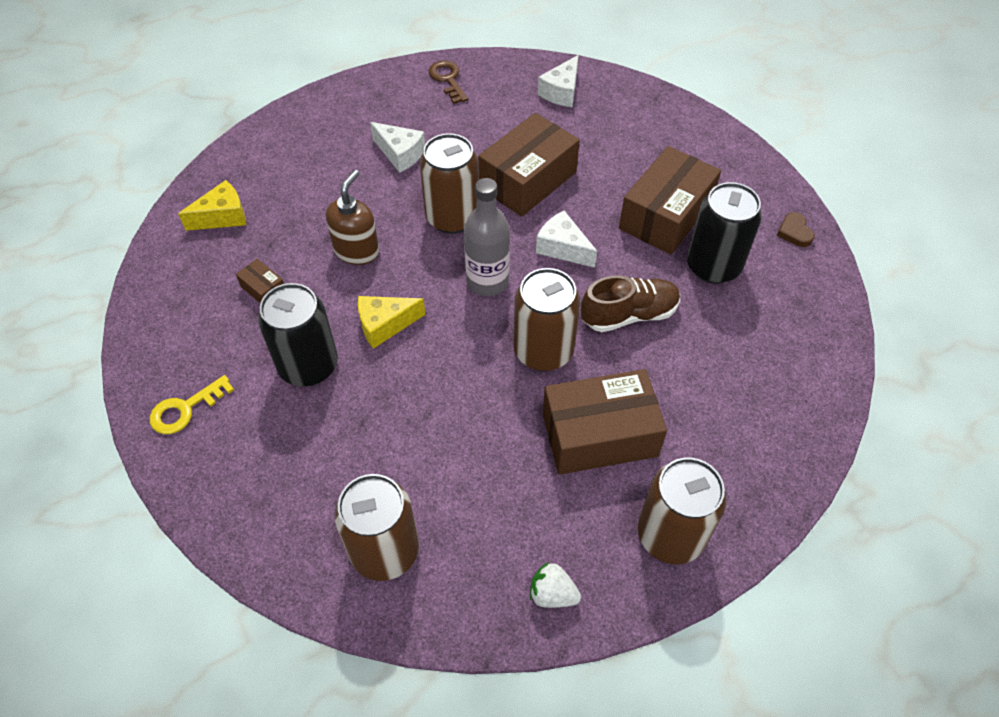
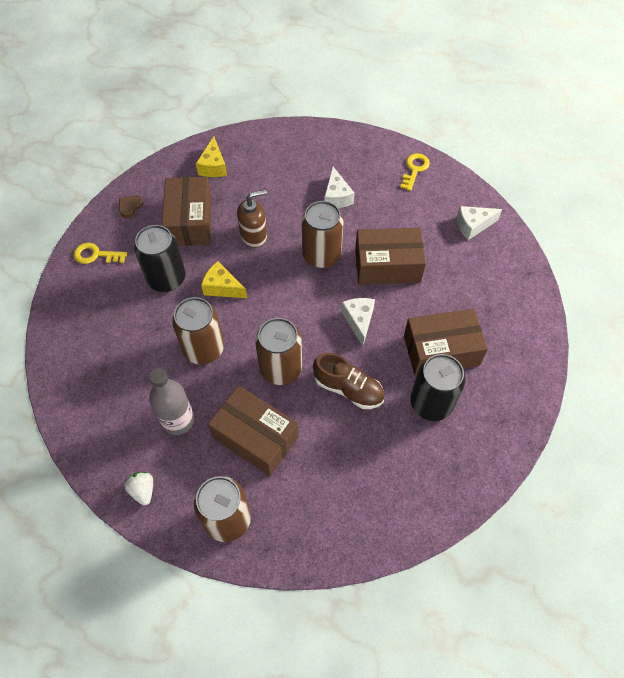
camera: 45 degrees right, 5 degrees up
(223, 216) = (213, 166): yellow cheese -> yellow cheese turned 75 degrees clockwise
(263, 289) = (190, 221): brown box -> brown box, size x2.32
(384, 551) = (99, 399): brown can -> brown can (203, 349)
(447, 79) = (414, 169): brown key -> yellow key
(487, 281) = (297, 306): grey bottle -> grey bottle (178, 420)
(794, 232) = (509, 426): brown heart -> brown heart (130, 207)

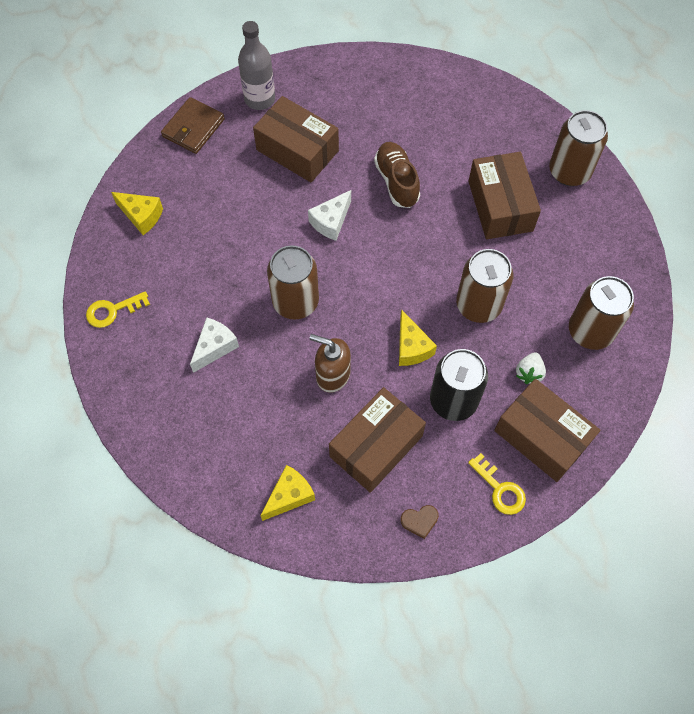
camera: 135 degrees left, 5 degrees up
(143, 490) = (616, 237): white strawberry -> white strawberry (529, 373)
(178, 420) = (549, 265): grey bottle -> grey bottle (260, 99)
(280, 368) = (432, 237): brown can -> brown can (590, 331)
(387, 265) = (253, 245): brown box -> brown box (541, 437)
(431, 403) = (349, 125): black can -> none
(473, 226) = (141, 216): white cheese -> yellow cheese
(525, 304) = (193, 128): none -> brown wallet

